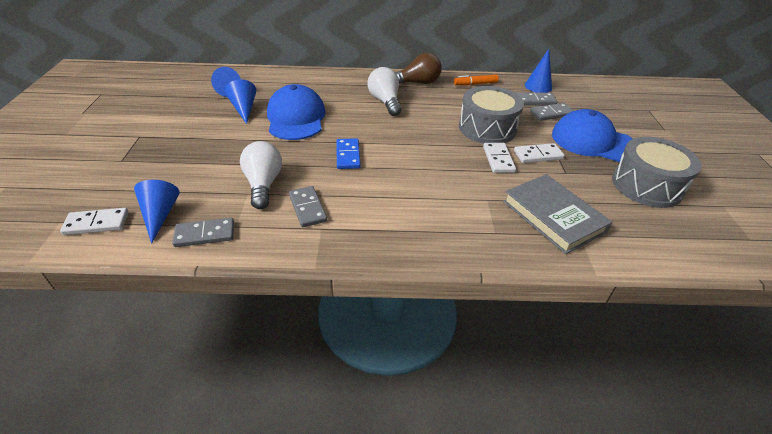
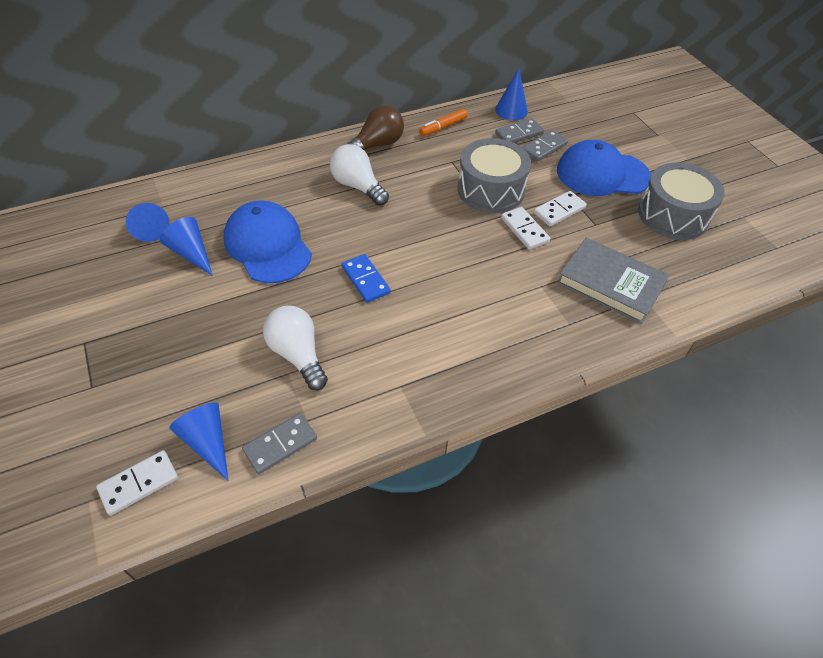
camera: 25 degrees left, 10 degrees up
(308, 208) = (369, 366): grey domino -> none

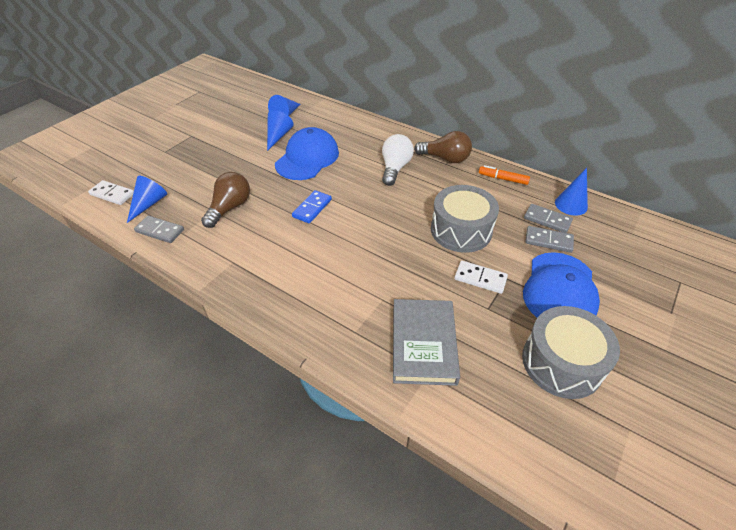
camera: 60 degrees right, 5 degrees down
(298, 355) = (230, 208): white light bulb -> brown light bulb
(524, 230) = (435, 266): white domino -> none
(602, 174) = (560, 290): blue cap -> blue cap turned 135 degrees counterclockwise

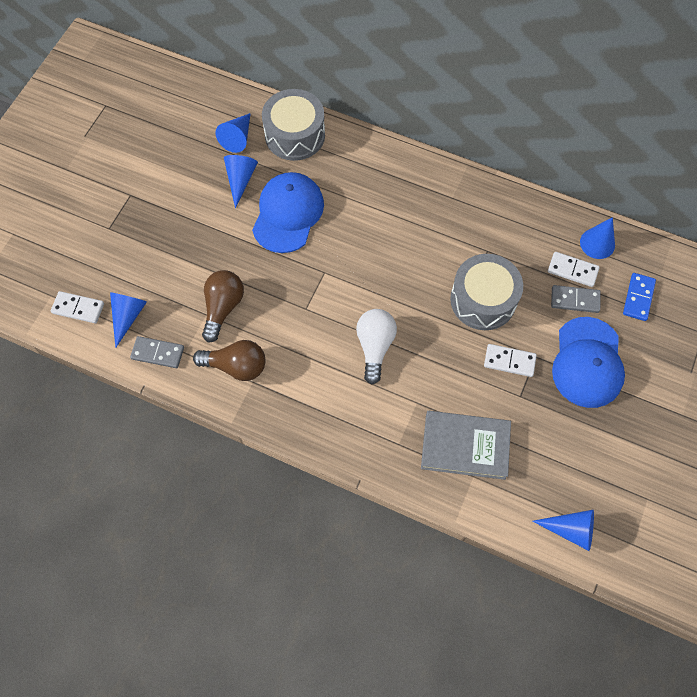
camera: 10 degrees left, 20 degrees up
(312, 208) = (315, 293): blue domino -> blue domino (638, 298)
(395, 168) = (395, 215): white light bulb -> white light bulb (375, 346)
(423, 344) = (465, 446): grey book -> grey book turned 75 degrees counterclockwise
(445, 158) = (451, 189): brown light bulb -> brown light bulb (236, 366)
(503, 179) = (521, 214): orange marker -> none
(535, 449) = (571, 530): none -> blue cone
(547, 220) = (572, 270): grey domino -> white domino
(561, 363) = (591, 444): grey drum -> grey drum (295, 135)

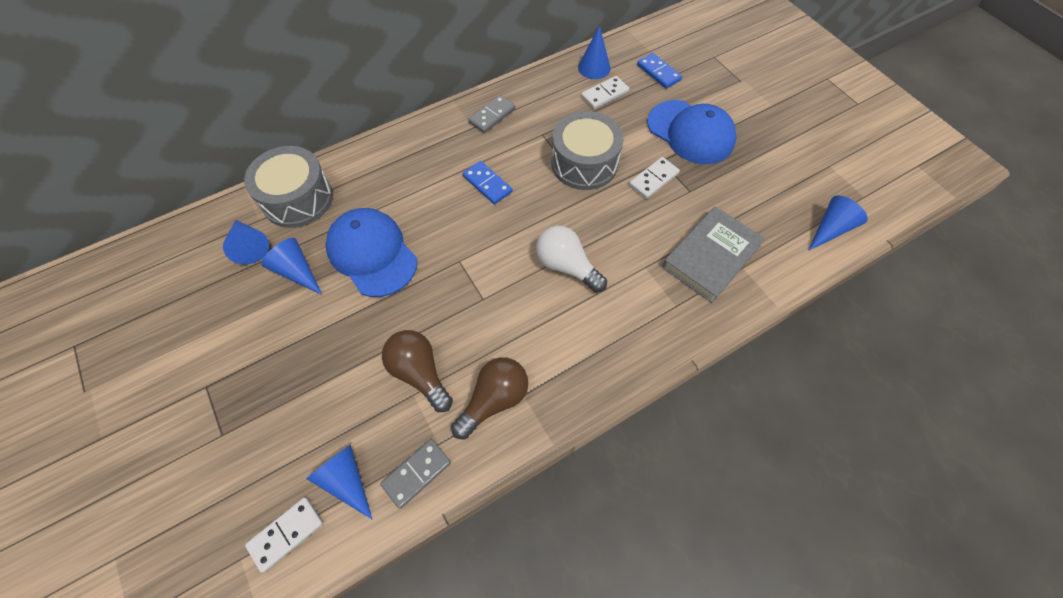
camera: 55 degrees left, 5 degrees down
(406, 245) = (487, 184): none -> blue domino
(575, 300) = (631, 108): grey domino -> grey domino (492, 116)

